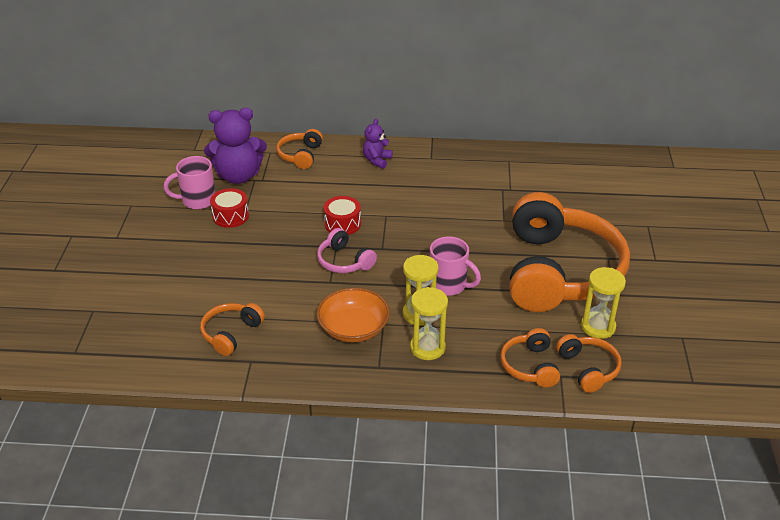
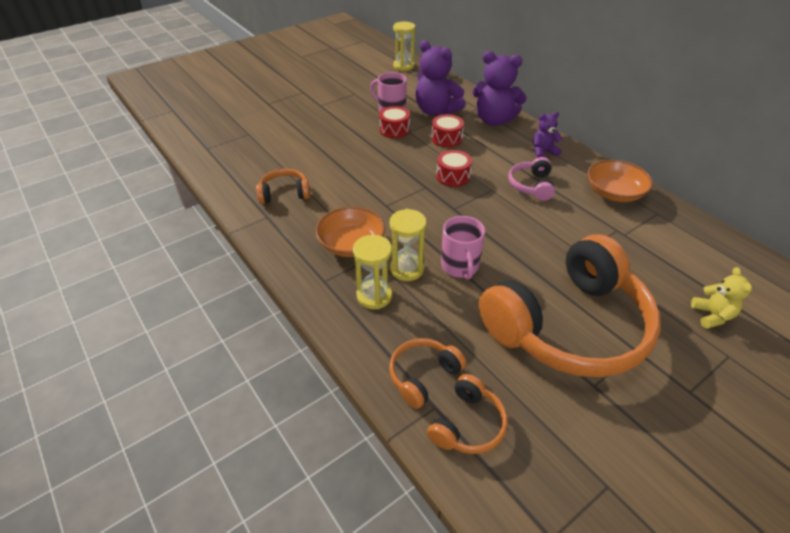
camera: 50 degrees right, 5 degrees up
(287, 195) = (446, 138): none -> red drum
(300, 155) = (494, 120): orange headphones -> purple teddy bear
(344, 261) = (415, 199): pink headphones -> pink headphones (531, 185)
(465, 163) = (614, 193): none -> orange bowl
(598, 327) = (533, 399): yellow hourglass -> yellow hourglass (403, 66)
(614, 208) = (712, 315): none -> yellow teddy bear

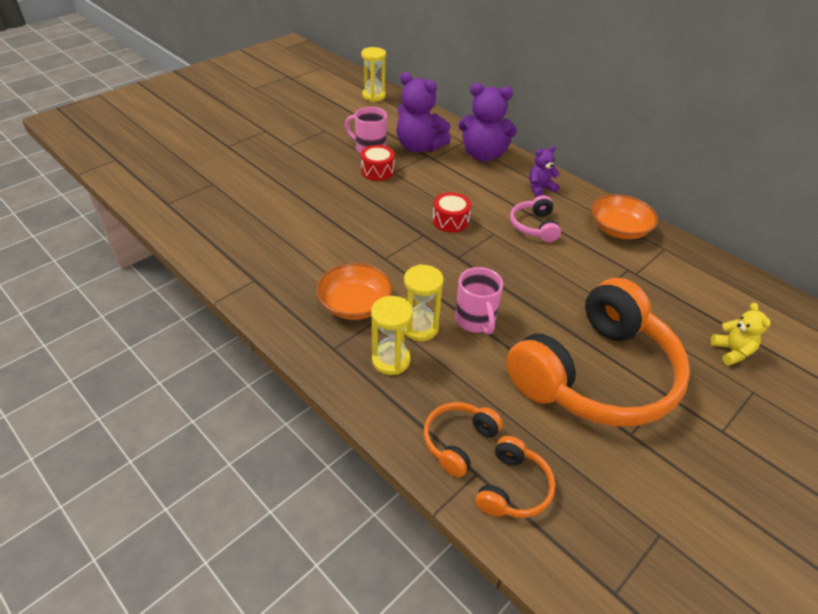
camera: 10 degrees left, 0 degrees up
(284, 193) = (268, 252): orange headphones -> none
(446, 138) = (436, 178): red drum -> none

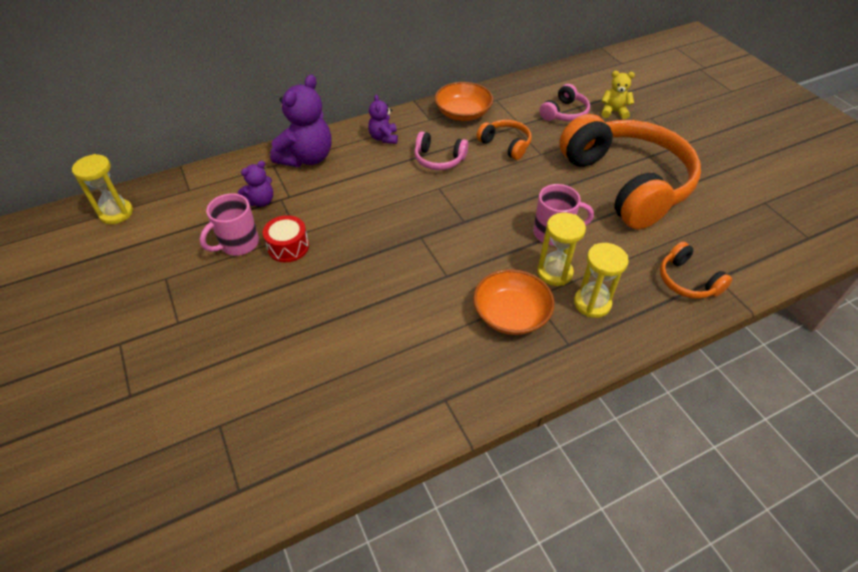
camera: 70 degrees left, 5 degrees up
(419, 147) = (261, 201): purple teddy bear -> purple teddy bear, size x0.53
(450, 221) = (406, 211): red drum -> none
(513, 488) = (730, 262): orange headphones -> orange headphones (505, 145)
(688, 306) = (564, 113): none -> pink headphones

